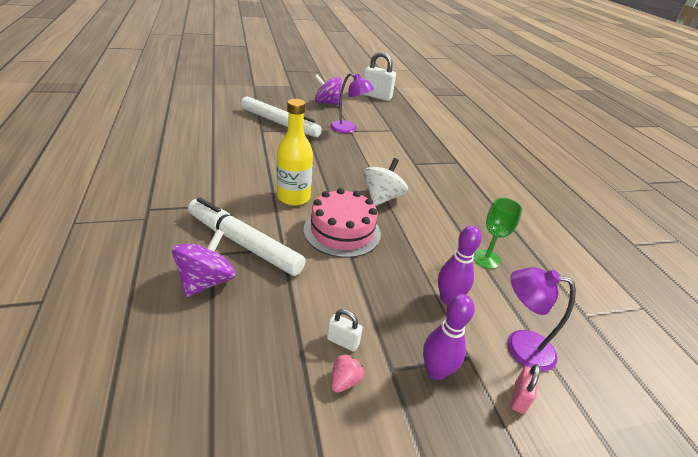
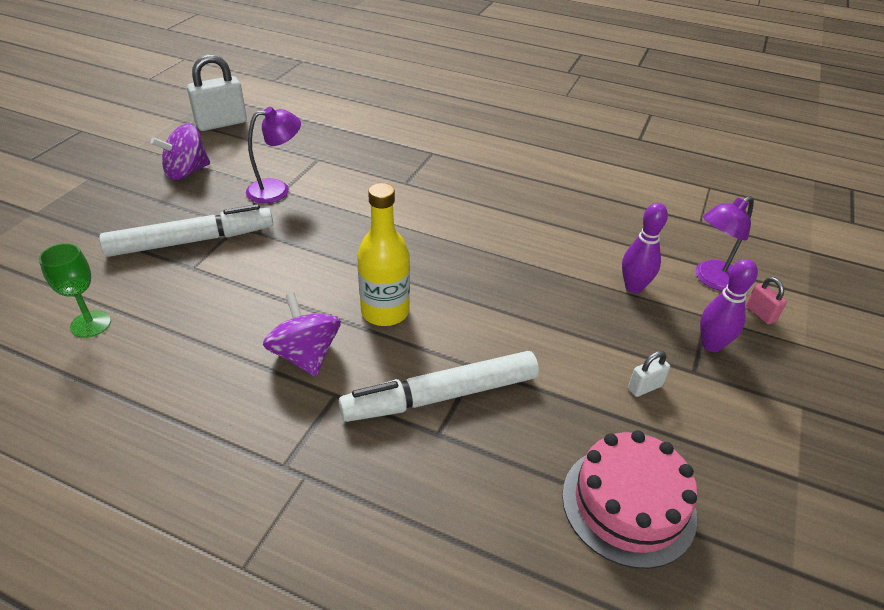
camera: 50 degrees left, 5 degrees up
(206, 281) = (486, 458): purple spinning top -> purple spinning top (305, 355)
(342, 231) = (483, 304): pink cake -> pink cake (628, 504)
(344, 381) = (691, 410): pink strawberry -> none
(382, 198) = (449, 242): white spinning top -> none
(486, 259) = (598, 231): green goblet -> green goblet (91, 324)

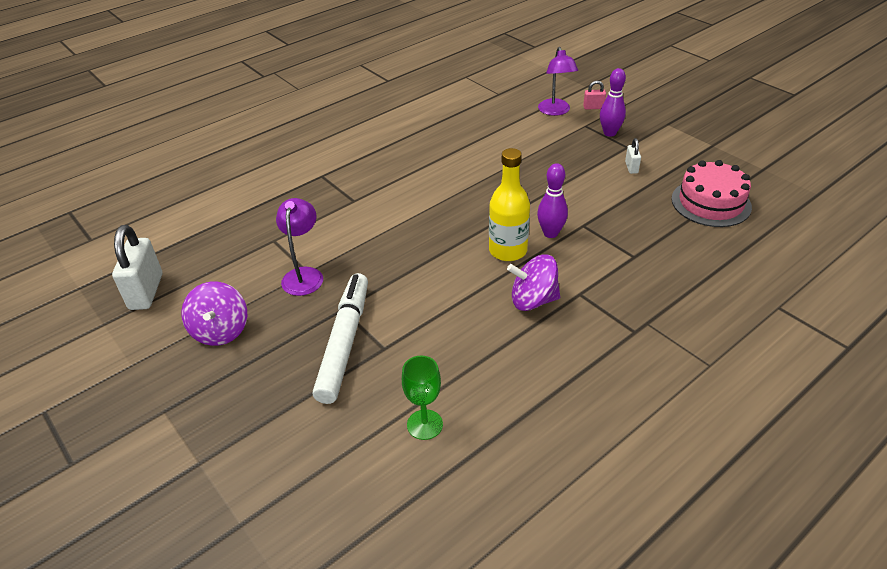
camera: 60 degrees left, 0 degrees up
(441, 396) = (603, 247): white marker -> none
(633, 287) = (545, 140): purple bowling pin -> purple bowling pin (550, 233)

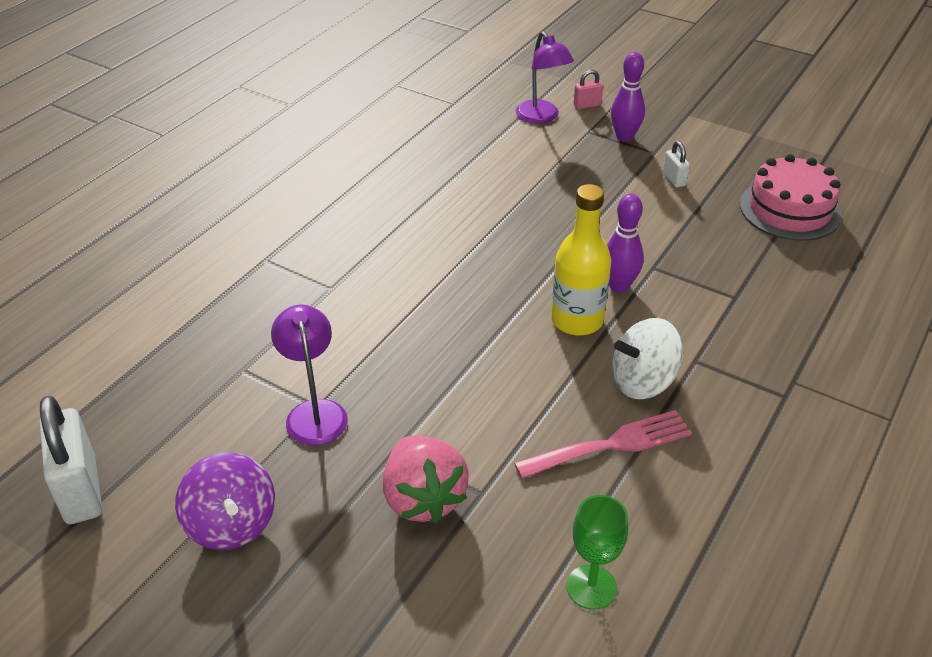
camera: 20 degrees left, 0 degrees up
(344, 342) = (423, 498): white marker -> pink strawberry
(487, 337) = (611, 445): none -> pink fork
(533, 300) = (643, 381): purple spinning top -> white spinning top

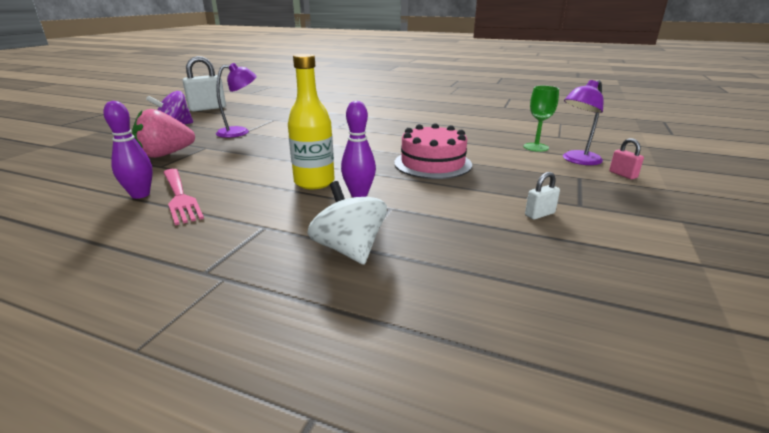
camera: 80 degrees right, 15 degrees down
(591, 587) = (62, 195): green goblet -> green goblet (536, 147)
(624, 137) = (589, 191): purple bowling pin -> purple bowling pin (140, 195)
(643, 381) = (242, 206): white spinning top -> white spinning top (349, 249)
(789, 210) = (544, 286): pink cake -> pink cake (432, 163)

